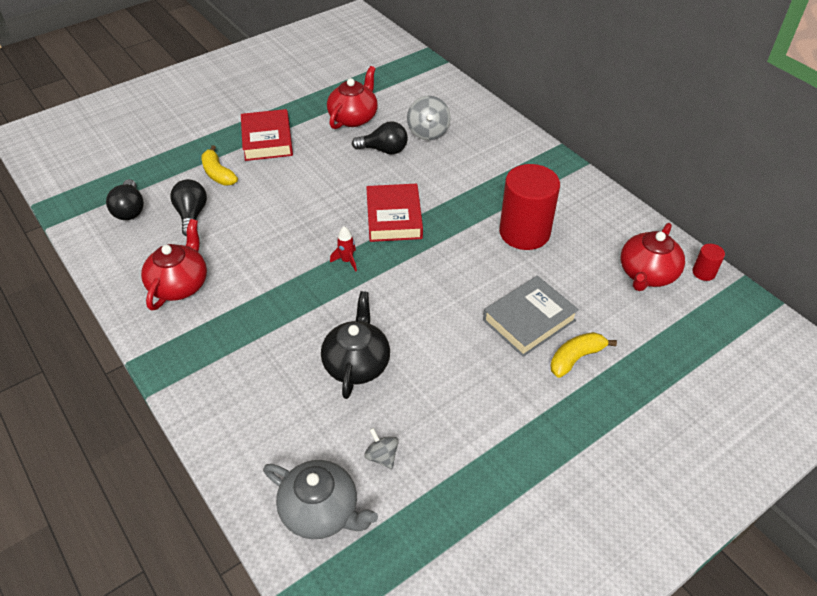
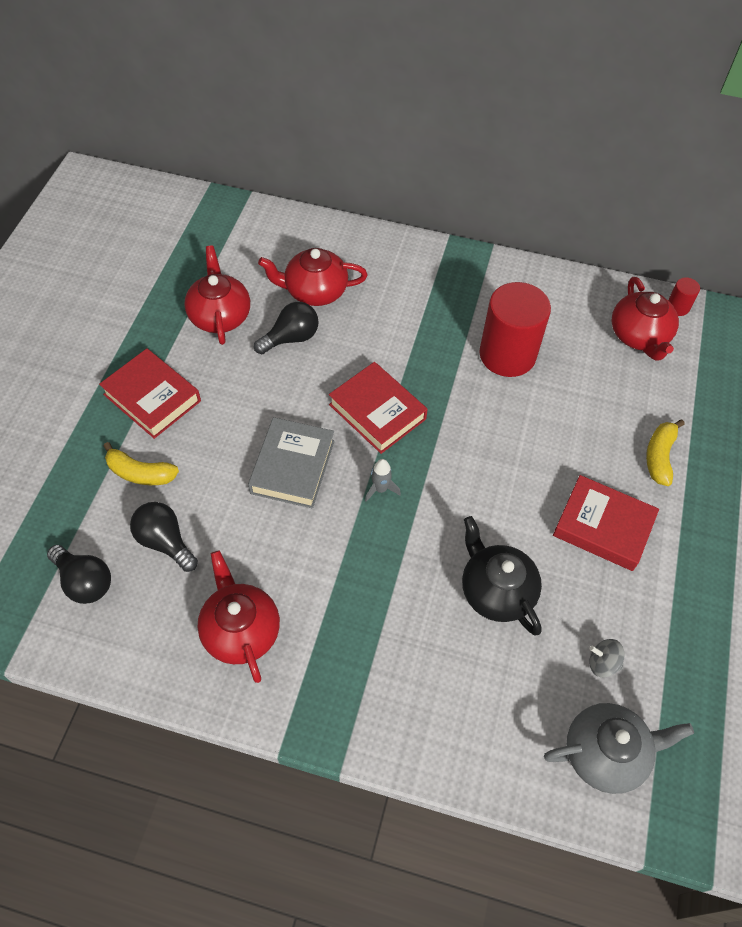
camera: 40 degrees left, 10 degrees up
(347, 261) = (380, 489): red rocket -> grey rocket
(428, 132) = (314, 291): grey spinning top -> red teapot
(479, 374) = (603, 527): none -> red book
(529, 320) = (592, 444): grey book -> grey book (292, 467)

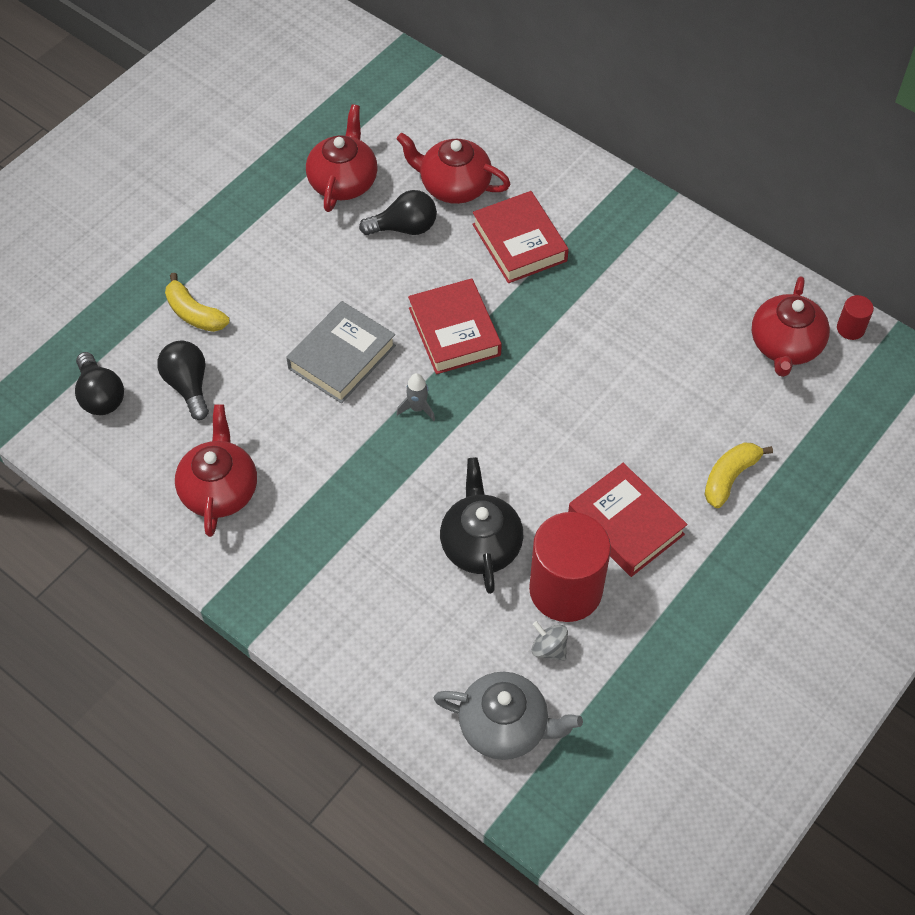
camera: 25 degrees right, 0 degrees up
(152, 398) = (238, 244): red book -> red book (519, 242)
(507, 355) = (624, 318): red cylinder -> red cylinder (565, 589)

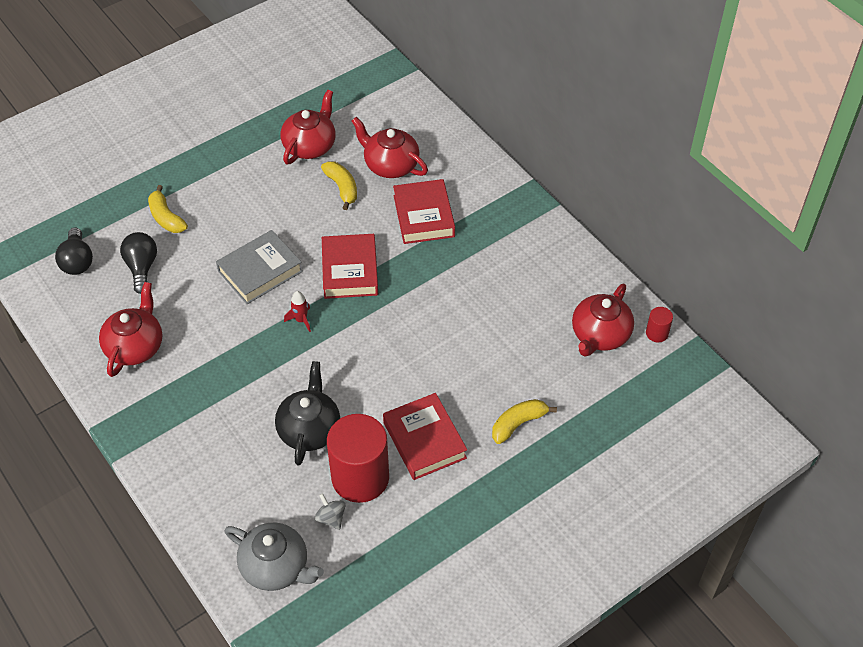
camera: 15 degrees right, 5 degrees down
(404, 228) = (342, 188): black light bulb -> yellow banana
(417, 408) = (301, 320): grey rocket -> red rocket

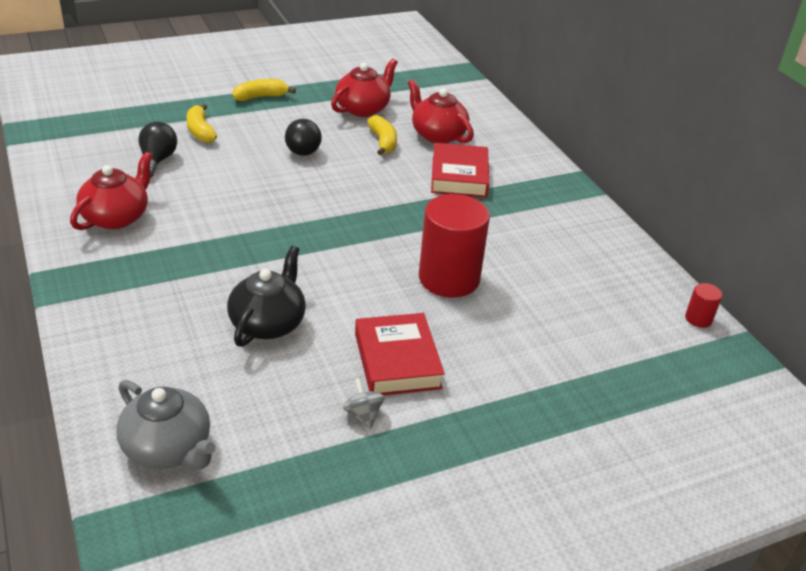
camera: 10 degrees right, 15 degrees down
(77, 261) = (97, 145): black light bulb -> black light bulb (304, 148)
(260, 271) = (274, 185): grey book -> none
(301, 320) = (299, 230): red rocket -> none
(331, 518) = (257, 413): grey spinning top -> grey spinning top (363, 415)
(350, 270) = (367, 202): red book -> none
(360, 477) = (308, 380): red cylinder -> red cylinder (449, 278)
(518, 424) = (514, 369): yellow banana -> yellow banana (261, 97)
(600, 335) = (630, 307): red teapot -> none

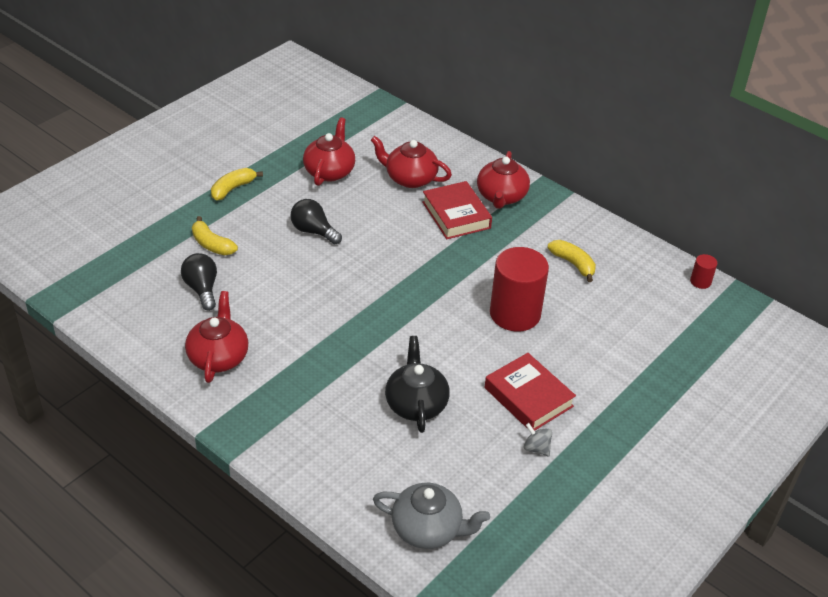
camera: 25 degrees left, 5 degrees up
(304, 148) = (313, 231): black light bulb -> black light bulb turned 150 degrees clockwise
(383, 142) = (372, 201): yellow banana -> yellow banana (573, 264)
(521, 175) = (501, 197): none -> red teapot

